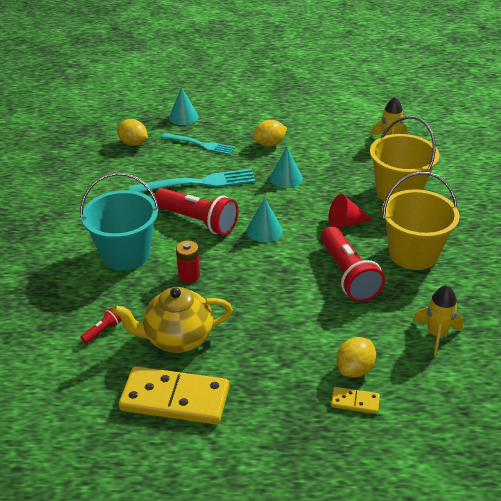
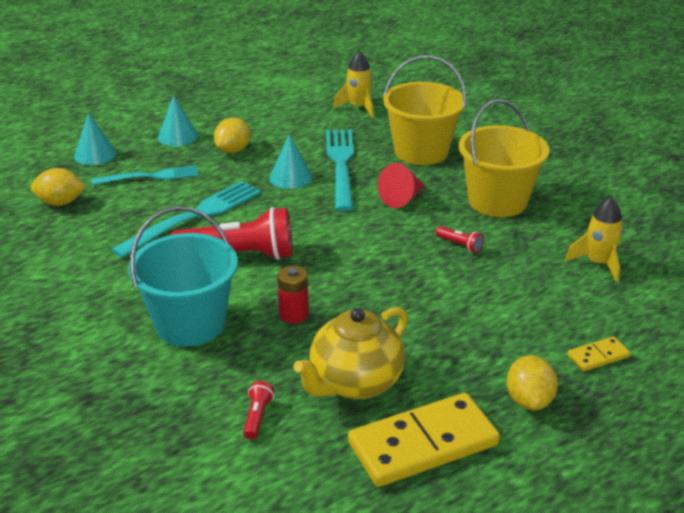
camera: 35 degrees left, 5 degrees down
(264, 230) = (326, 236): turquoise cone -> turquoise cone (178, 136)
(330, 181) = (340, 164): none -> turquoise fork
(348, 275) = (460, 245): red flashlight -> red flashlight, size x0.41
(354, 369) = (564, 327): yellow lemon -> yellow lemon (529, 400)

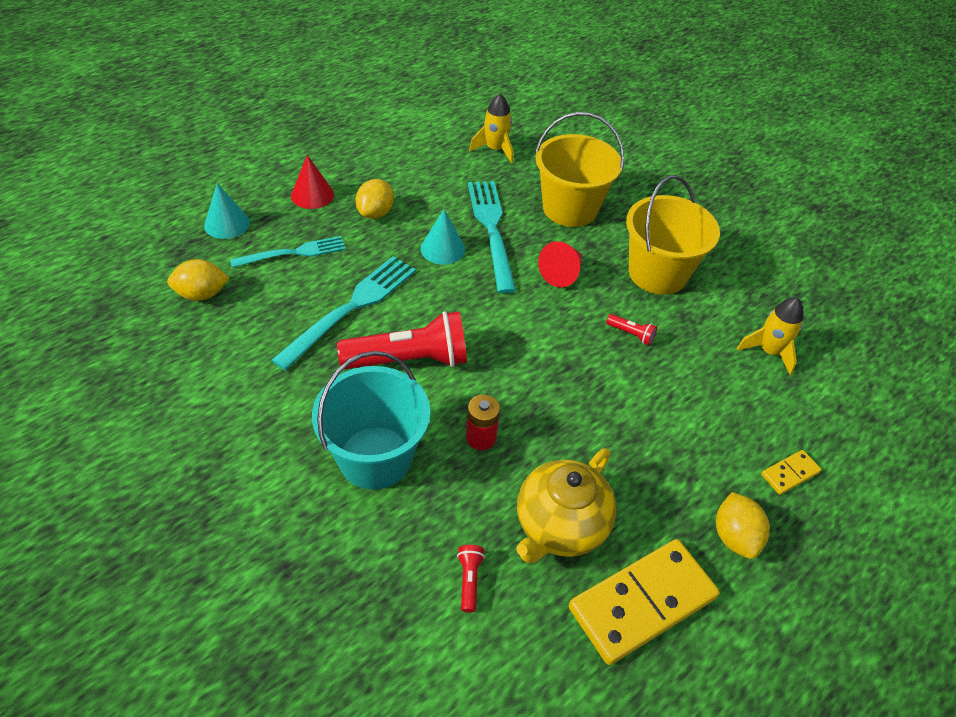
camera: 10 degrees left, 15 degrees up
(178, 136) = (312, 195): turquoise cone -> red cone

